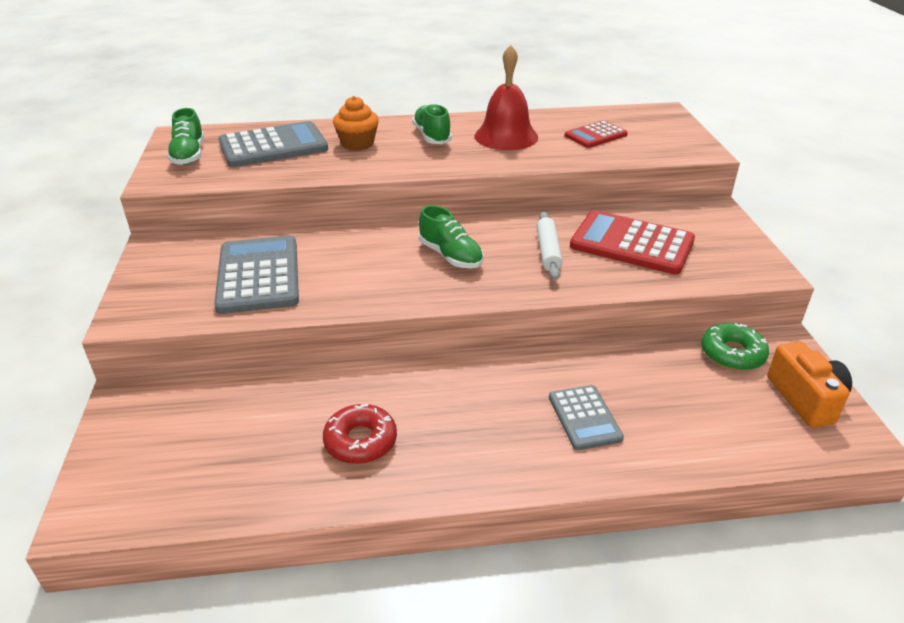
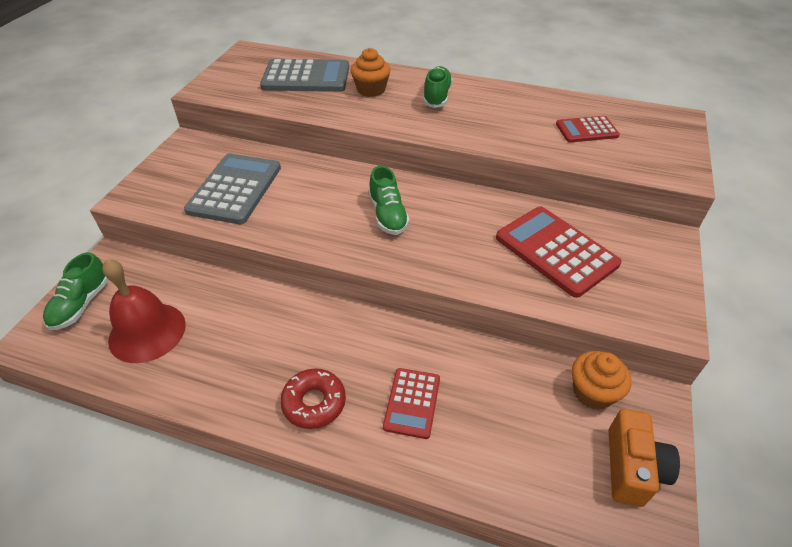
camera: 25 degrees right, 10 degrees up
(189, 155) = (241, 71): green shoe -> green shoe (81, 304)
(360, 441) = (231, 354): red donut -> red donut (314, 403)
(506, 136) = (501, 112): red bell -> red bell (147, 332)
(548, 251) = (473, 235): white rolling pin -> none
(584, 417) = (412, 403): grey calculator -> red calculator
(732, 354) = (593, 392): green donut -> orange cupcake

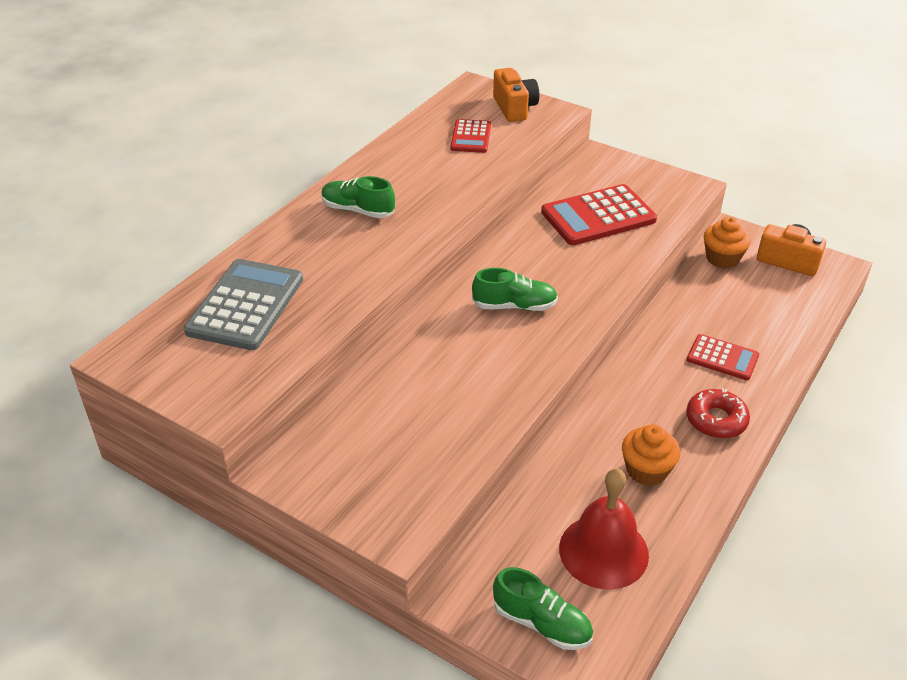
camera: 75 degrees left, 5 degrees down
(235, 189) = (419, 424): grey calculator -> none
(371, 90) = (313, 255): orange cupcake -> orange cupcake (646, 470)
(662, 147) = (514, 108): none -> orange camera

